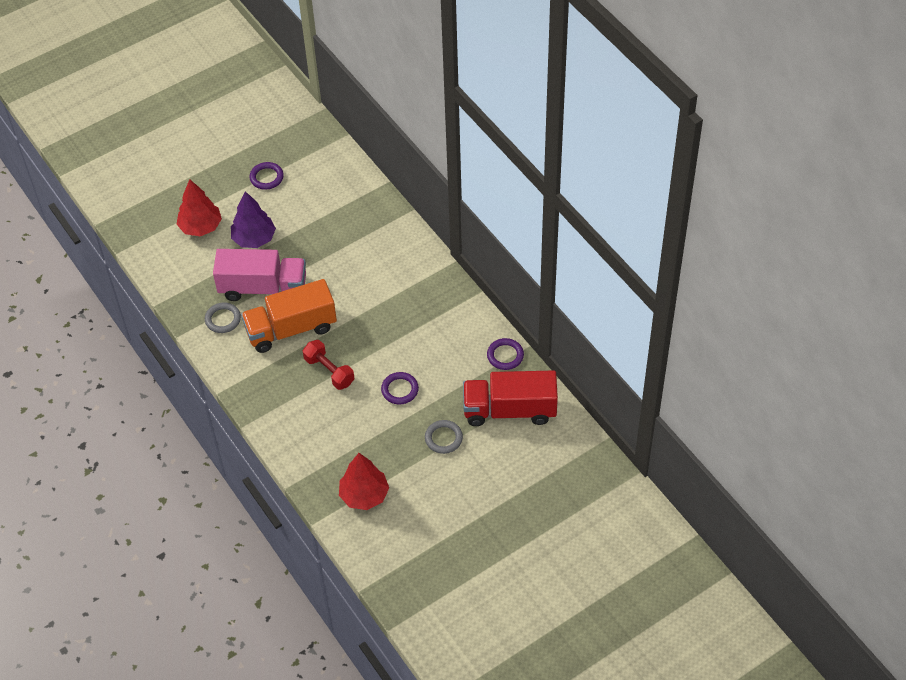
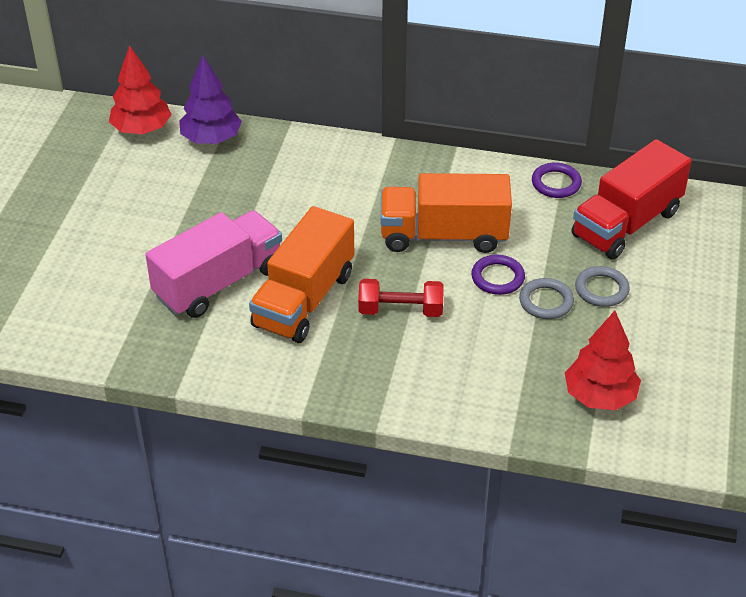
camera: 45 degrees left, 10 degrees down
(201, 227) = (64, 272): red tree -> red tree (142, 129)
(223, 319) = (210, 341): grey ring -> grey ring (546, 302)
(254, 239) = (146, 245): purple tree -> purple tree (211, 139)
(266, 177) = (86, 184): purple ring -> none
(404, 343) = (443, 235): none -> orange truck

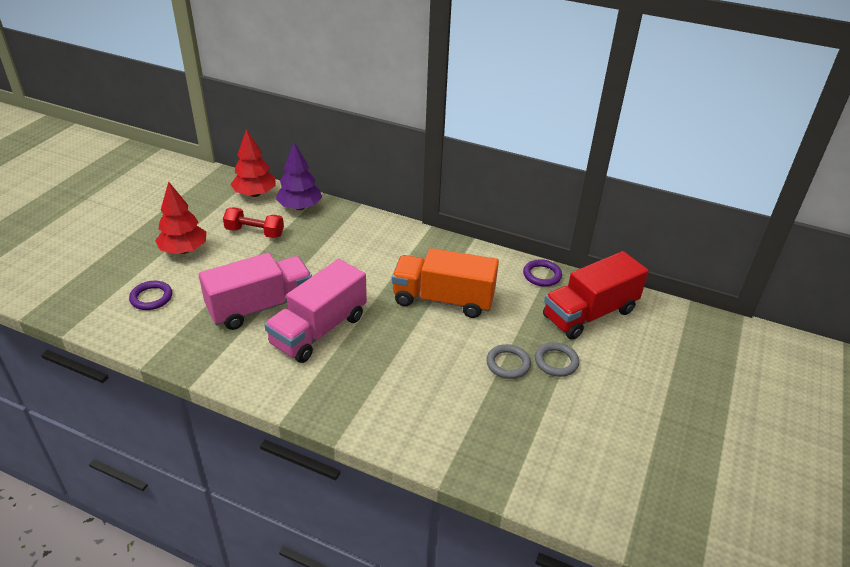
camera: 10 degrees right, 5 degrees down
(304, 300) = (319, 330): orange truck -> pink truck
(400, 310) = (390, 351): red dumbbell -> red dumbbell (255, 232)
(497, 278) = (475, 338): purple ring -> purple ring (151, 298)
(600, 396) = (531, 451): red tree -> red tree (184, 250)

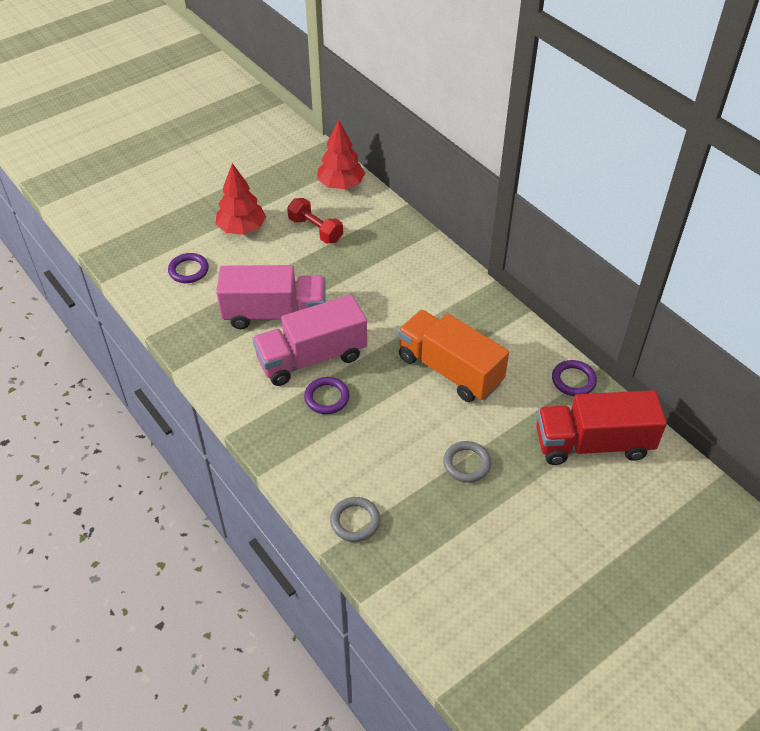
camera: 30 degrees right, 10 degrees up
(300, 207) = (375, 214): purple tree -> none
(354, 356) = (327, 397): none -> purple ring
(556, 362) = (517, 481): grey ring -> grey ring (355, 521)

